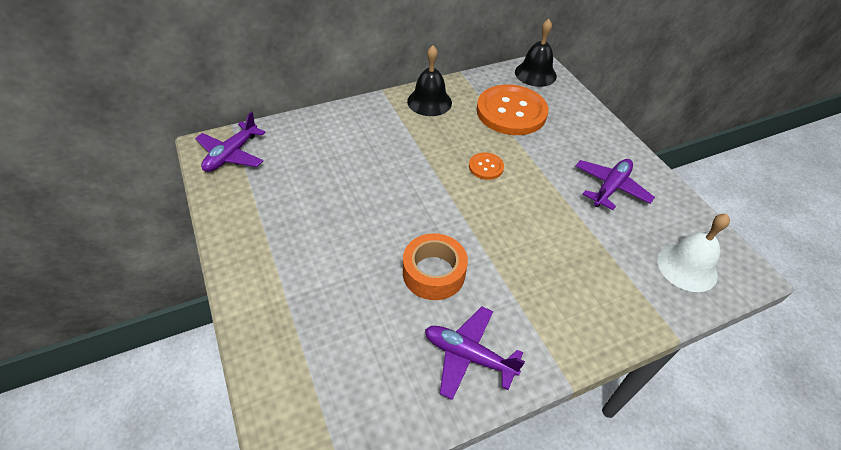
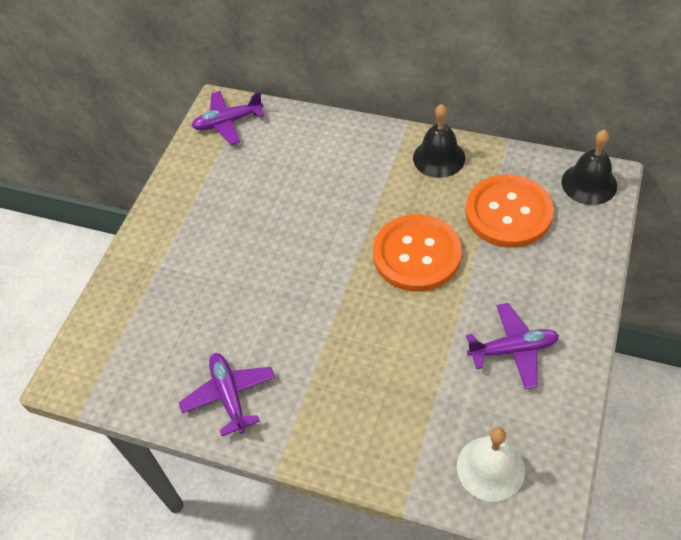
camera: 50 degrees right, 5 degrees up
(433, 273) = (272, 318): orange tape -> none
(486, 167) = (416, 254): orange button -> orange button, size x2.23

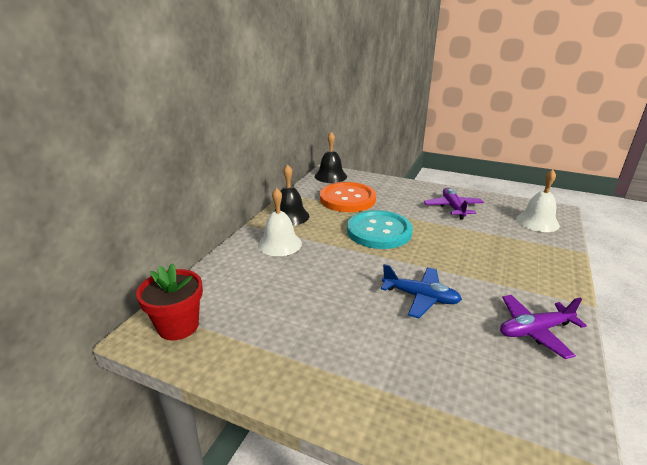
camera: 90 degrees left, 25 degrees down
(228, 122) = (178, 326): purple plane -> red flower pot
(279, 296) = (420, 297): none -> blue plane
(368, 161) = (280, 244): none -> white bell
(416, 254) = (379, 231): orange button -> turquoise button

